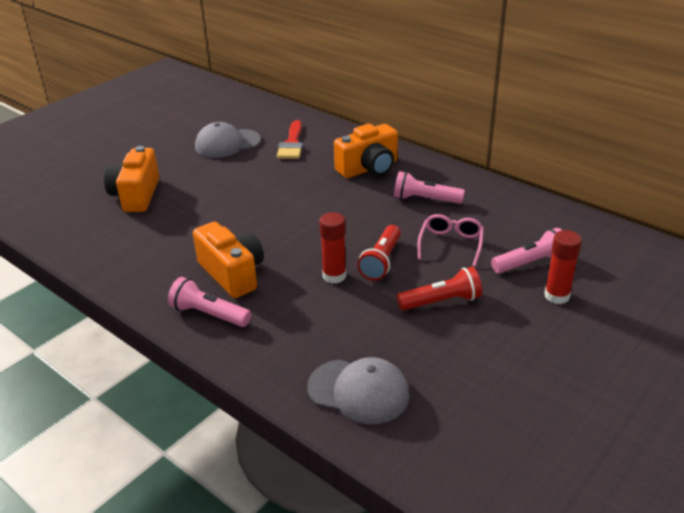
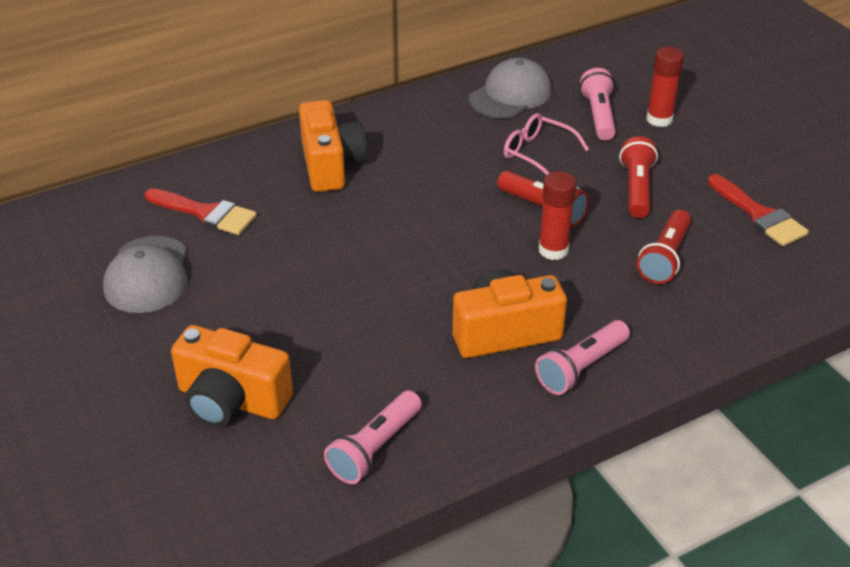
camera: 70 degrees left, 5 degrees up
(358, 332) = (665, 258): none -> red flashlight
(359, 391) = (758, 280): grey cap -> grey cap (510, 95)
(425, 199) = (435, 144): pink flashlight -> pink flashlight (375, 448)
(456, 379) = (759, 215): none -> red brush

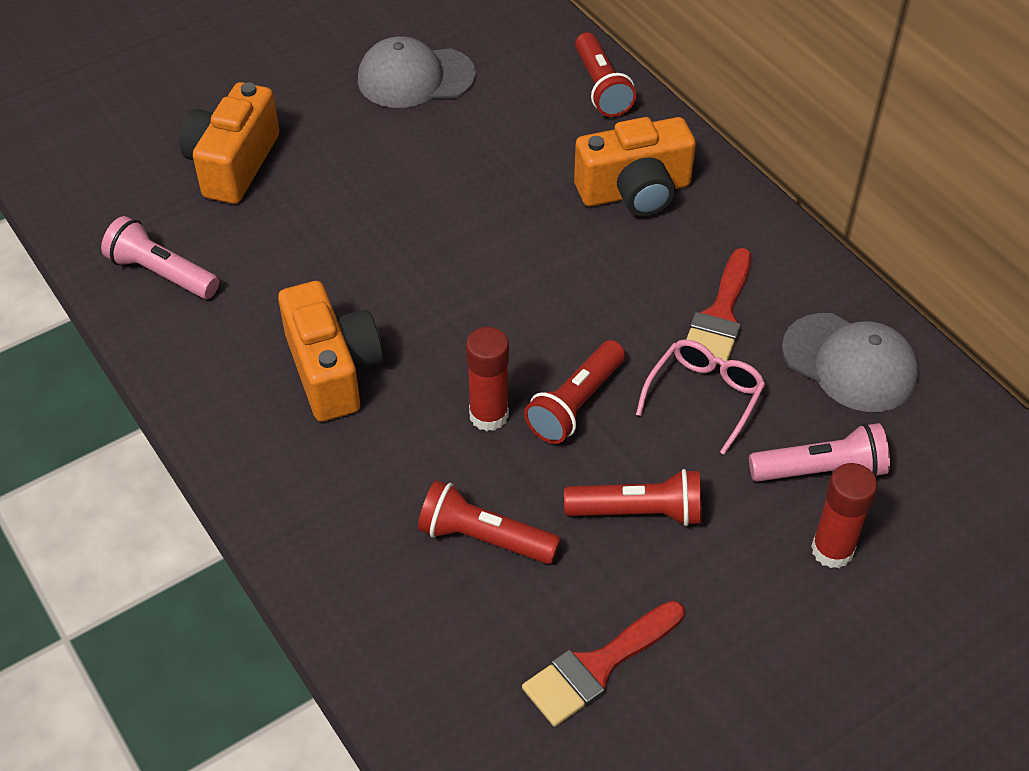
camera: 85 degrees right, 10 degrees up
(202, 172) = (601, 87): none -> red flashlight
(206, 213) = (524, 102): red brush -> red brush (720, 316)
(581, 368) = (272, 442): pink flashlight -> none

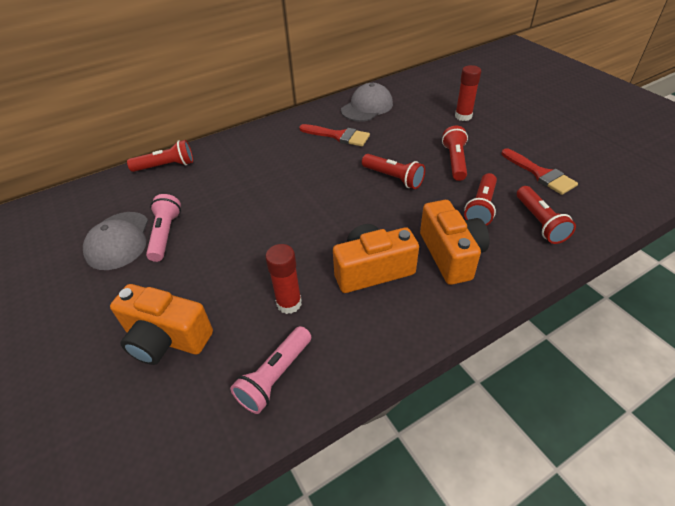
camera: 85 degrees left, 5 degrees down
(438, 629) = (539, 222): none -> red flashlight
(489, 415) = (402, 206): red glue stick -> red glue stick (289, 303)
(635, 191) = (251, 157): orange camera -> orange camera (451, 255)
(704, 396) = (386, 142): pink glasses -> none
(820, 470) = (424, 116): pink flashlight -> pink flashlight (165, 234)

